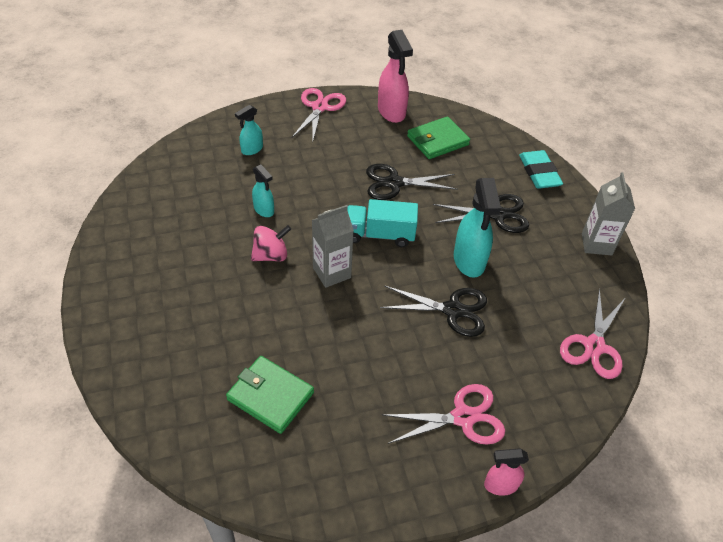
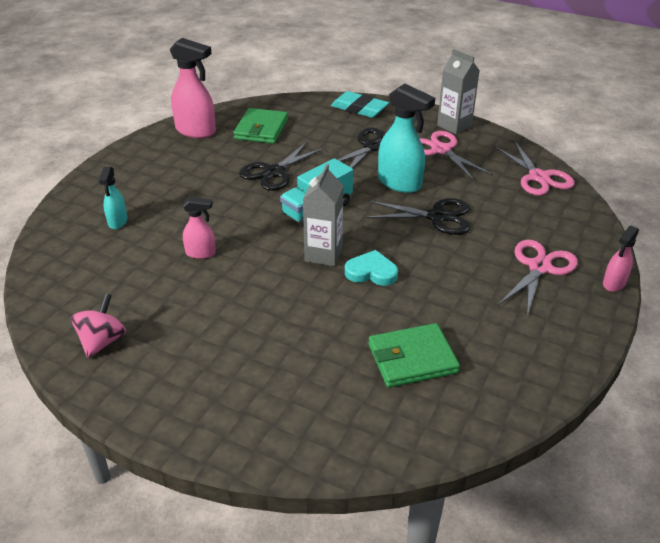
camera: 45 degrees left, 10 degrees down
(264, 210) = (201, 253): turquoise spray bottle -> pink spray bottle
(271, 255) = (259, 277): pink spinning top -> pink spinning top (102, 341)
(320, 107) = (130, 160): pink scissors -> pink scissors (441, 150)
(341, 312) = (371, 272): none -> turquoise heart
(453, 310) = (437, 217): black scissors -> black scissors turned 45 degrees clockwise

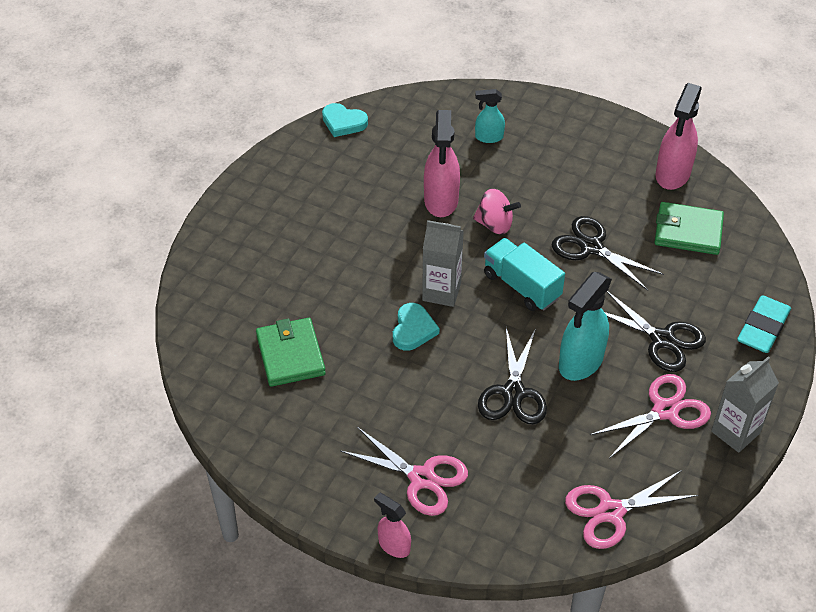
camera: 90 degrees right, 10 degrees up
(53, 326) = (343, 122): none -> turquoise heart
(102, 341) = (324, 153): pink spinning top -> pink spinning top (495, 225)
(201, 253) = (441, 201): pink spray bottle -> pink spray bottle, size x1.79

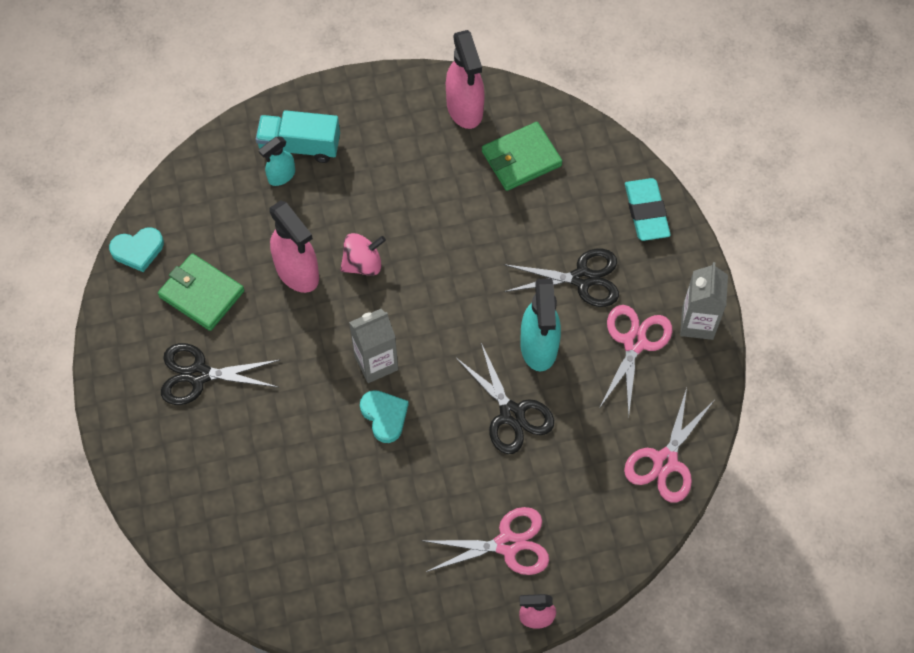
camera: 40 degrees left, 15 degrees up
(290, 355) = (306, 517): green wallet -> green wallet (201, 294)
(521, 286) = (435, 309): turquoise truck -> turquoise truck (300, 146)
(591, 247) = (459, 229): black scissors -> black scissors (198, 374)

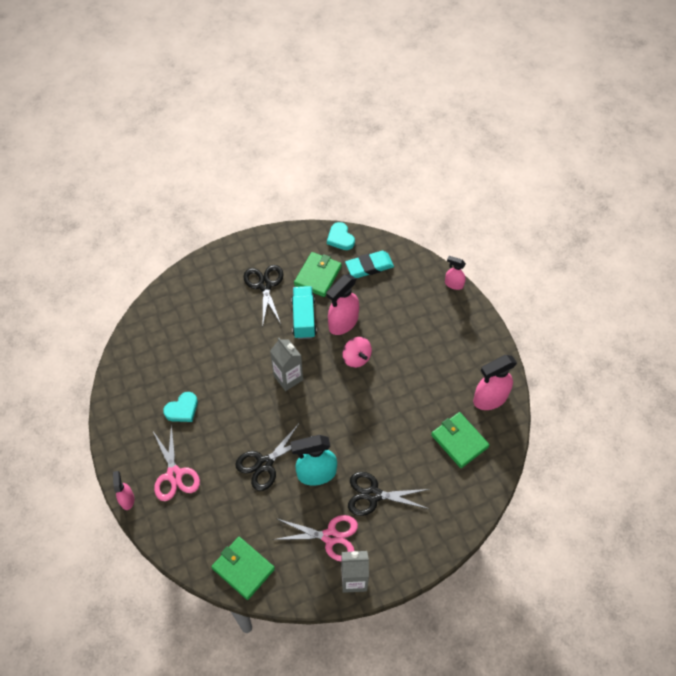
camera: 80 degrees right, 5 degrees down
(267, 112) = (453, 284): none -> pink spray bottle
(281, 176) = (409, 301): turquoise spray bottle -> none
(300, 146) = (433, 307): turquoise truck -> turquoise truck (304, 318)
(384, 416) = (252, 389): turquoise heart -> turquoise heart (182, 409)
(582, 279) = (373, 495): black scissors -> black scissors turned 105 degrees clockwise
(646, 212) = (437, 532): turquoise eraser -> turquoise eraser (369, 266)
(665, 461) = (243, 569): pink scissors -> green wallet

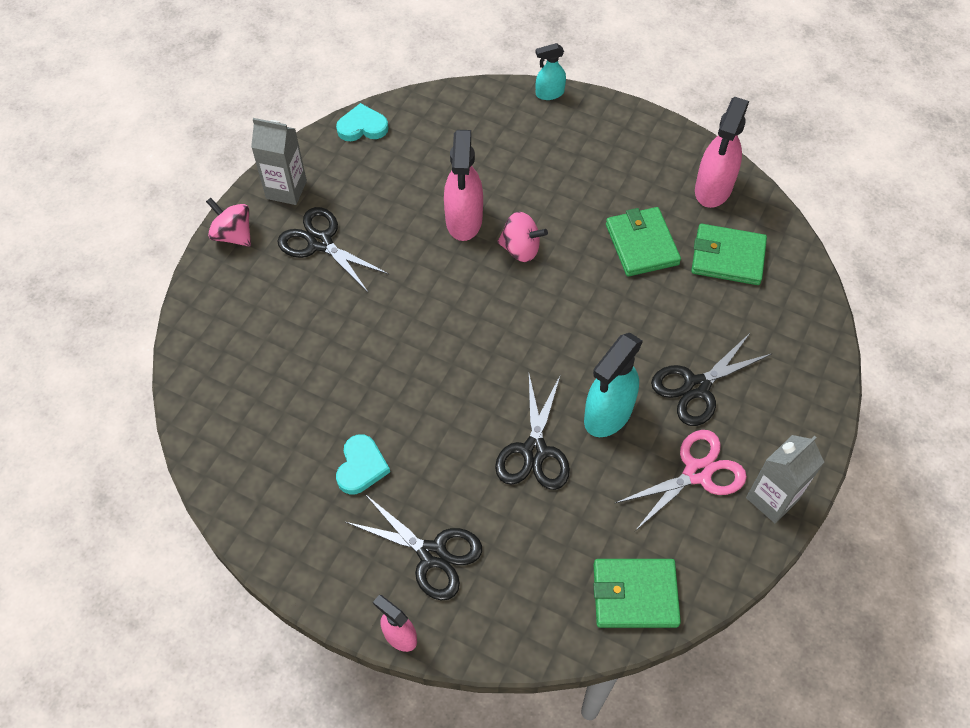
camera: 40 degrees left, 0 degrees up
(174, 475) = (432, 554): pink scissors -> black scissors
(230, 253) = (233, 235): none -> pink spinning top
(288, 378) = (461, 330): grey carton -> grey carton (286, 190)
(304, 318) = (410, 248): turquoise truck -> none
(318, 276) = (378, 187): green wallet -> green wallet (641, 244)
(340, 238) = (362, 127): turquoise heart -> turquoise heart turned 150 degrees clockwise
(369, 266) = (431, 136): turquoise eraser -> none
(453, 284) = (549, 93): pink spray bottle -> turquoise spray bottle

